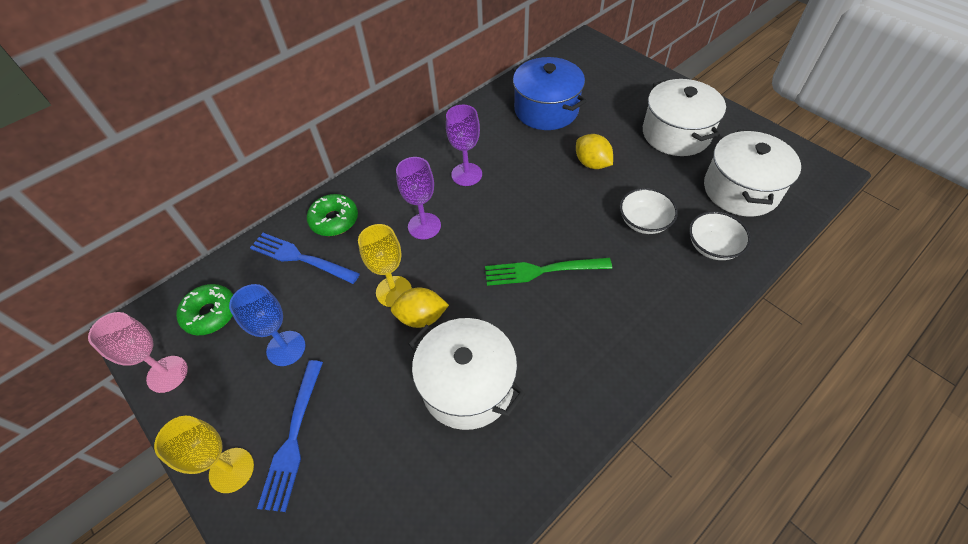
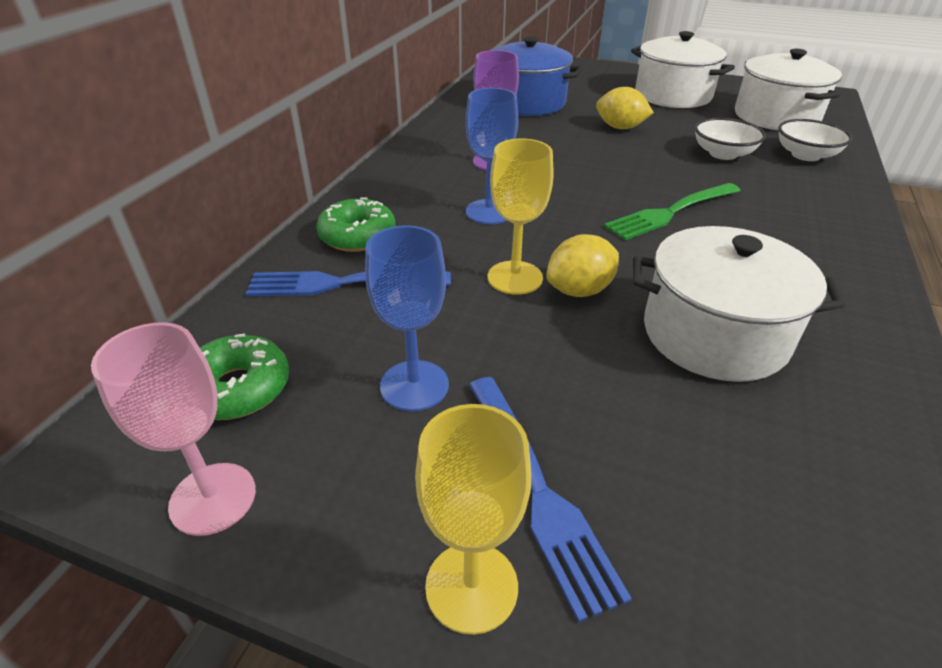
camera: 30 degrees left, 15 degrees down
(424, 226) = (489, 212): purple goblet -> blue goblet

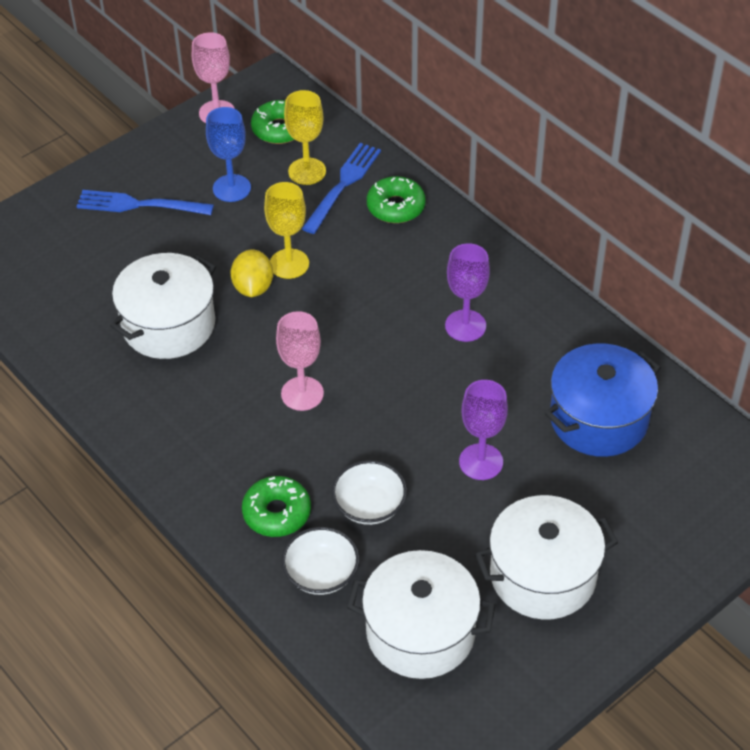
camera: 120 degrees right, 10 degrees up
(471, 586) = (118, 170): yellow goblet -> yellow goblet (307, 171)
(489, 212) = (380, 286): blue goblet -> none
(620, 128) = (481, 462): yellow lemon -> purple goblet
(671, 212) = (302, 393): green fork -> pink goblet
(797, 186) = (277, 513): none -> green donut

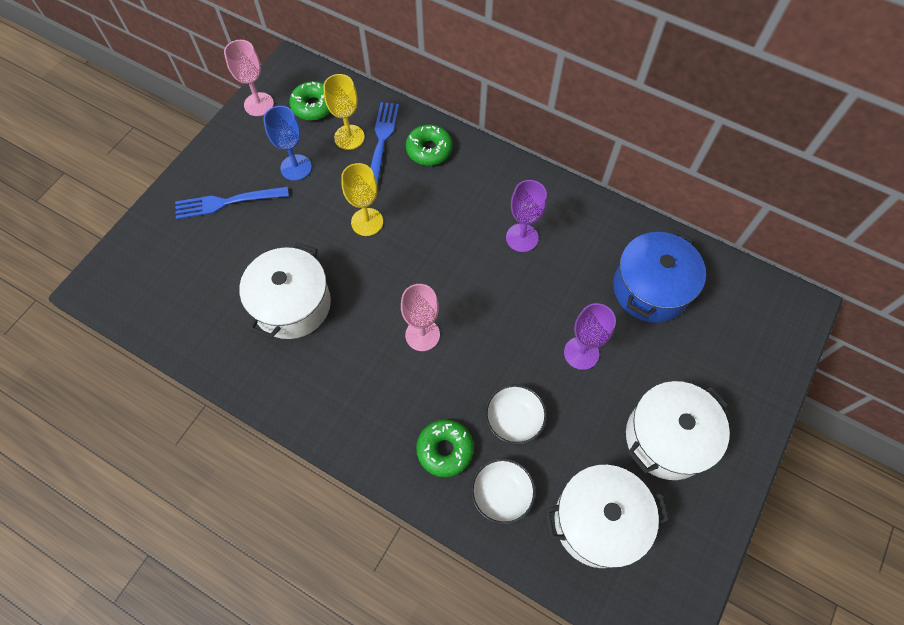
camera: 20 degrees left, 15 degrees up
(253, 287) = (347, 251): yellow lemon -> none

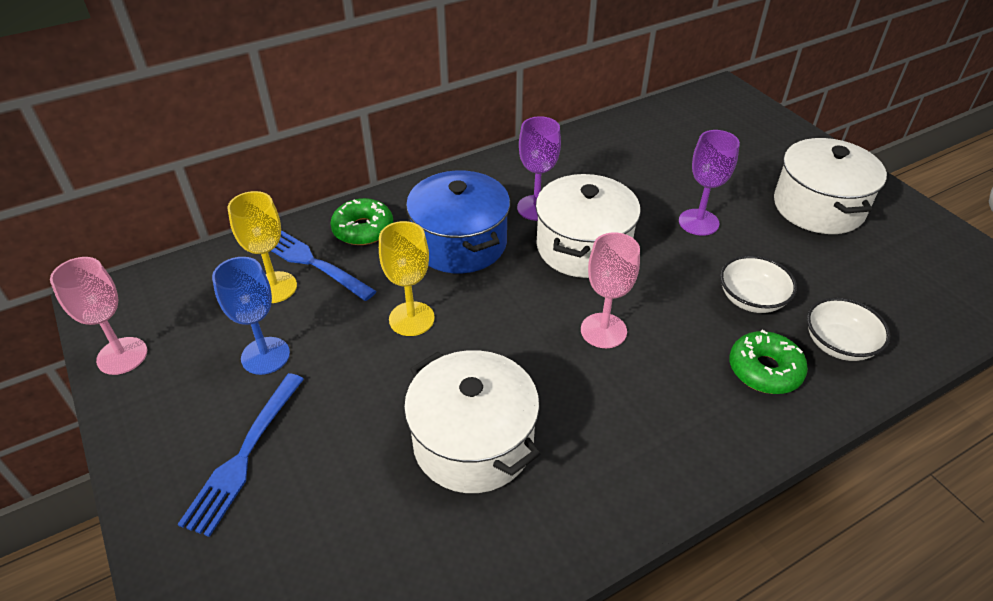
camera: 60 degrees left, 20 degrees down
(313, 106) = (191, 302): green donut -> none
(598, 521) = (892, 285): white pot -> white pot (583, 247)
(650, 289) = (655, 154): blue pot -> blue pot (460, 243)

